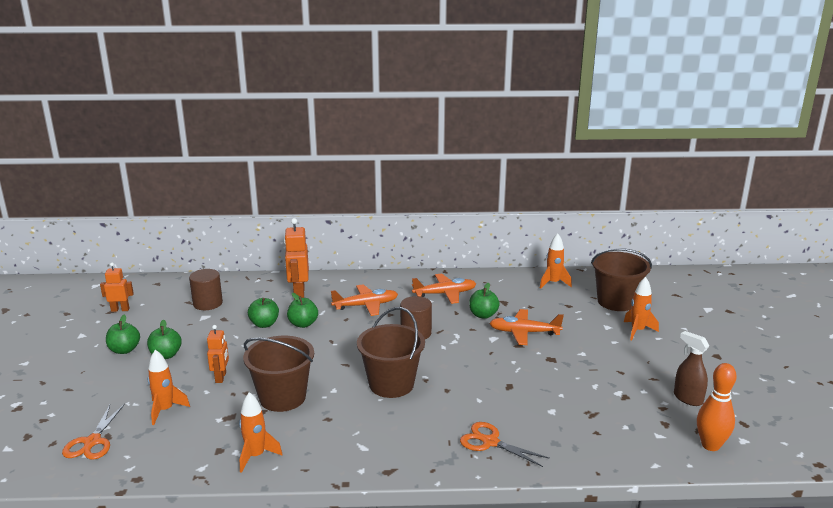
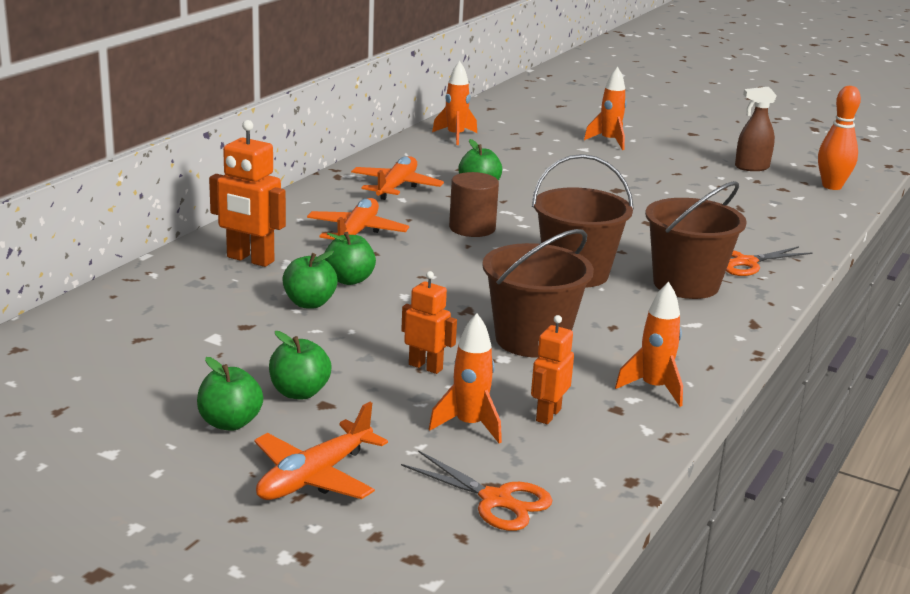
camera: 60 degrees left, 0 degrees up
(120, 309) = (66, 400): orange robot -> orange robot (548, 415)
(208, 303) = (171, 326): brown cylinder -> none
(524, 332) = (546, 182): orange plane -> orange plane (314, 477)
(616, 301) = (538, 128): brown bucket -> brown bucket (686, 284)

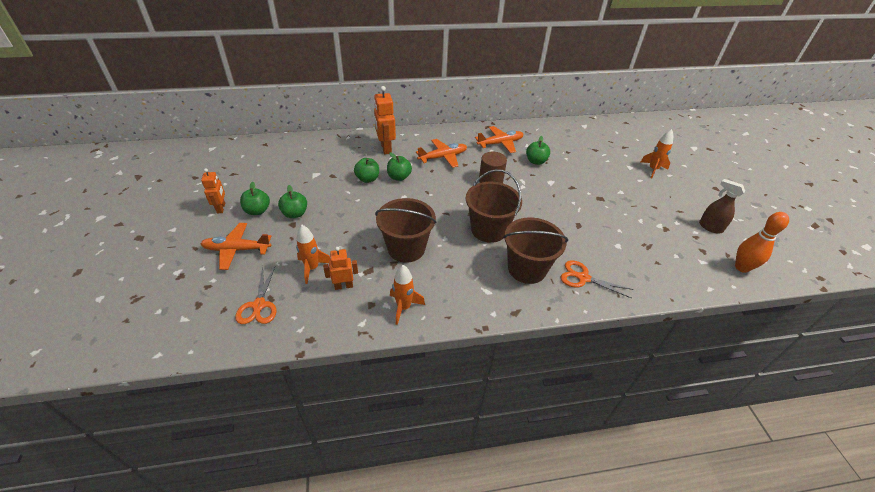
camera: 50 degrees right, 20 degrees up
(426, 367) = (349, 232): orange robot -> orange robot (221, 208)
(455, 136) = (577, 130): orange rocket -> none

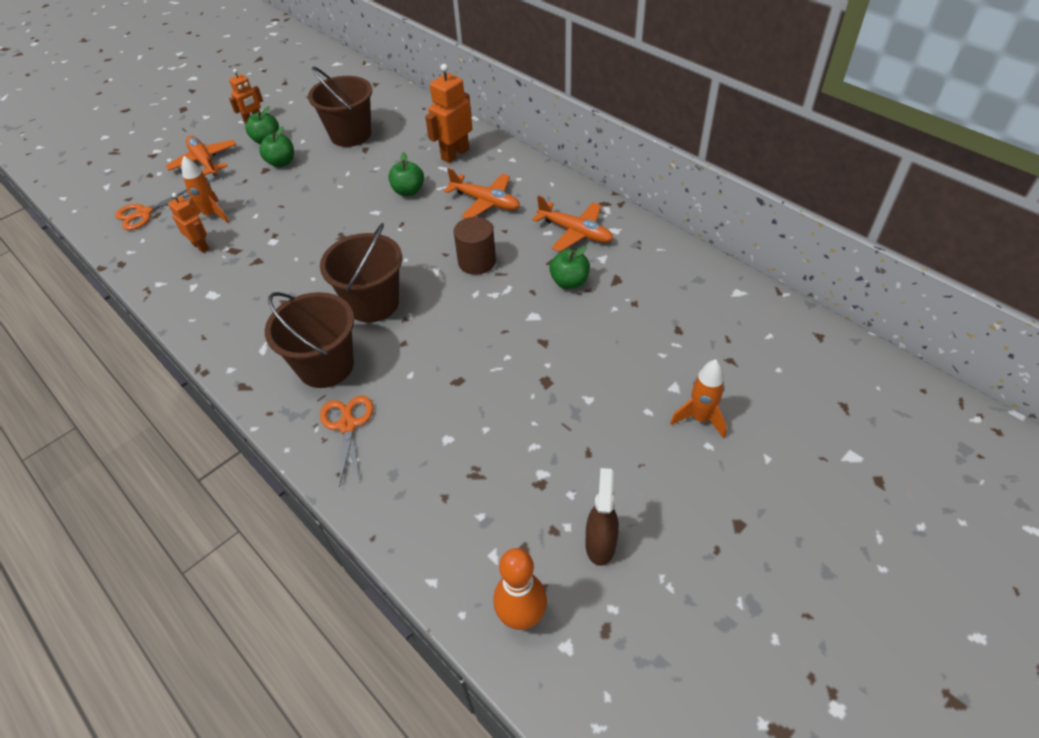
camera: 60 degrees right, 5 degrees up
(367, 179) = (382, 173): green apple -> none
(404, 307) = (197, 299): orange rocket -> none
(406, 248) = (287, 258): brown bucket -> brown bucket (350, 135)

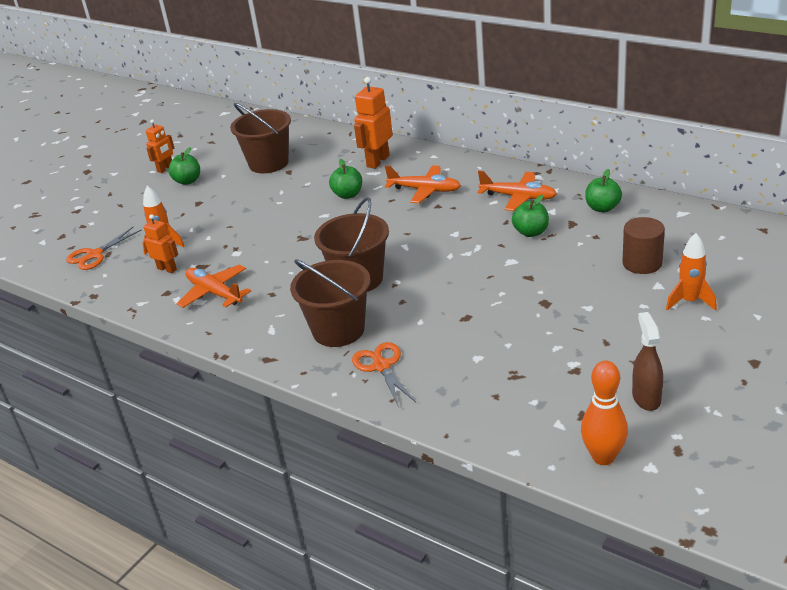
camera: 10 degrees left, 15 degrees down
(204, 162) = (133, 207): orange plane -> orange plane (214, 293)
(281, 162) = (211, 195): green apple -> green apple (602, 208)
(477, 262) = (439, 233): brown cylinder -> brown cylinder (642, 263)

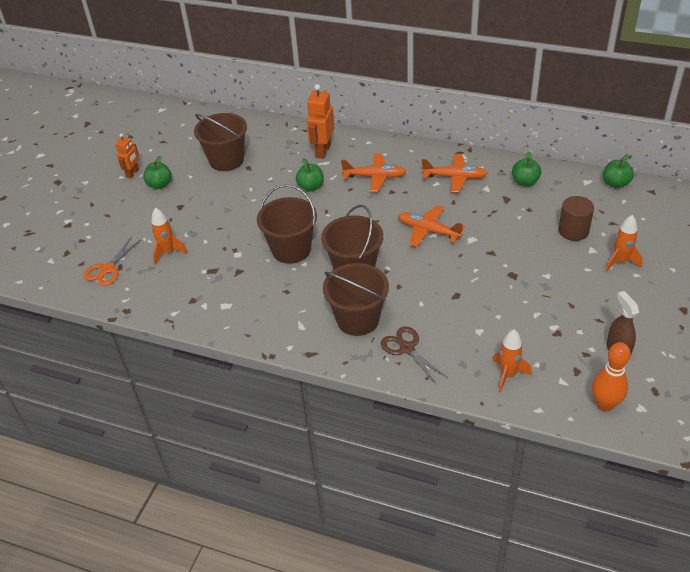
camera: 15 degrees left, 10 degrees up
(167, 269) = (182, 276): orange robot -> none
(214, 293) = (236, 296): orange plane -> orange plane (428, 231)
(297, 254) = (291, 250): none -> brown bucket
(381, 366) = (407, 348): orange scissors -> brown scissors
(492, 409) = (508, 375): none -> orange rocket
(531, 232) = (477, 210): green apple -> green apple (615, 184)

